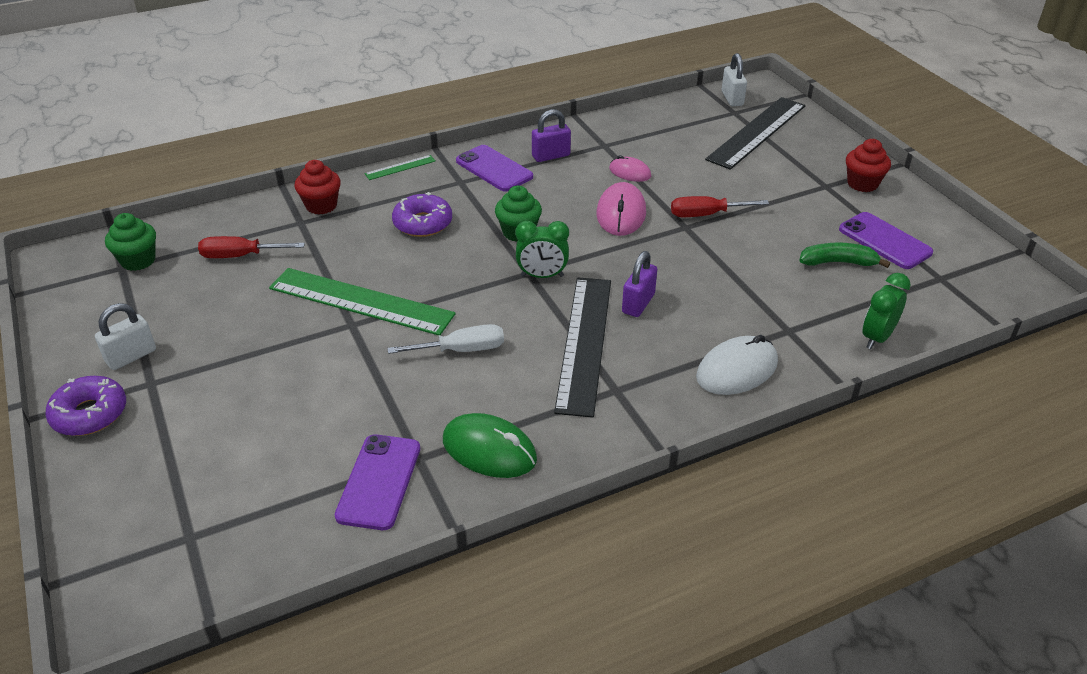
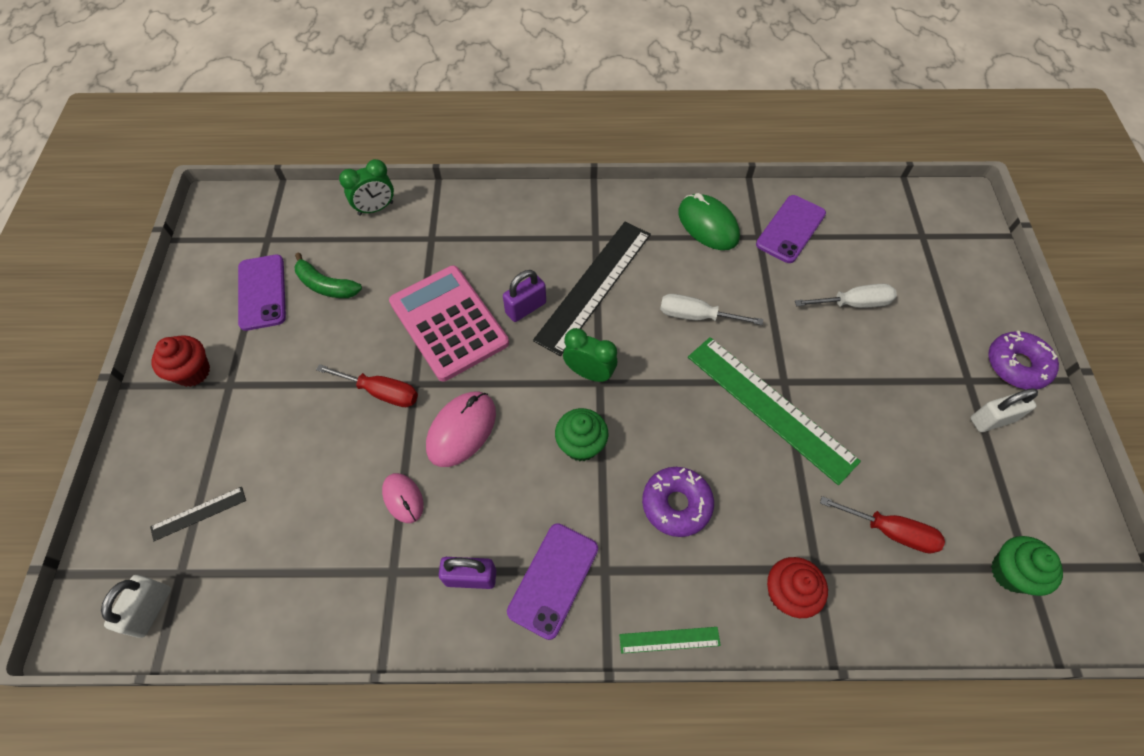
camera: 155 degrees left, 20 degrees up
(284, 418) = (853, 303): none -> white screwdriver
(494, 169) = (553, 580): purple phone -> purple phone turned 45 degrees clockwise
(698, 271) = (448, 323): none -> pink calculator
(736, 370) = (498, 221): white mouse -> none
(756, 132) = (198, 513): black ruler -> black ruler, size x0.44

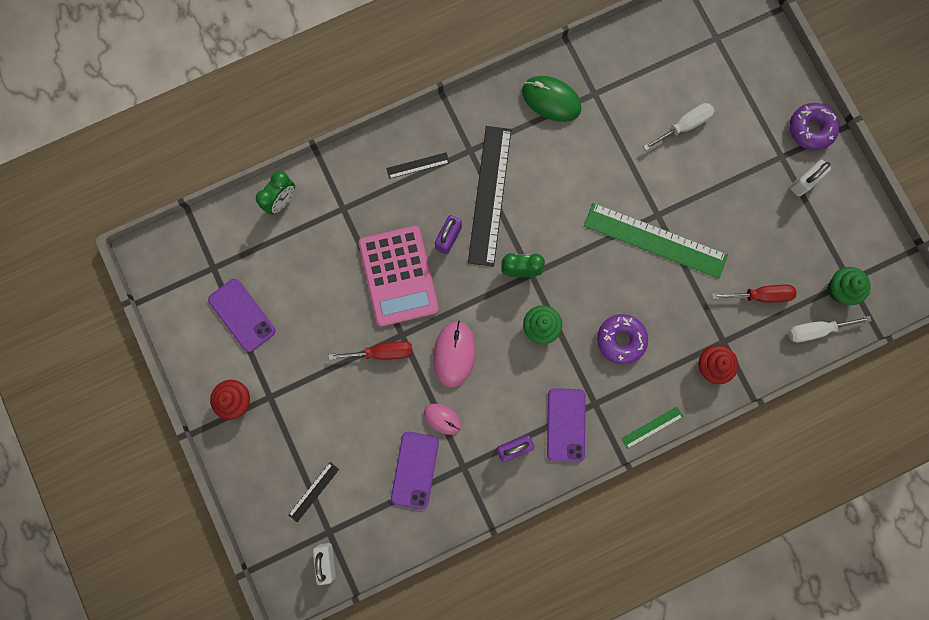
camera: 25 degrees left, 20 degrees up
(326, 285) = (287, 287): green banana -> none
(448, 323) = (398, 276): pink calculator -> pink calculator turned 135 degrees counterclockwise
(532, 230) = (418, 165): none -> black ruler
(696, 316) = (575, 188): white screwdriver -> white screwdriver (815, 330)
(790, 229) = (615, 76): purple phone -> purple phone (415, 470)

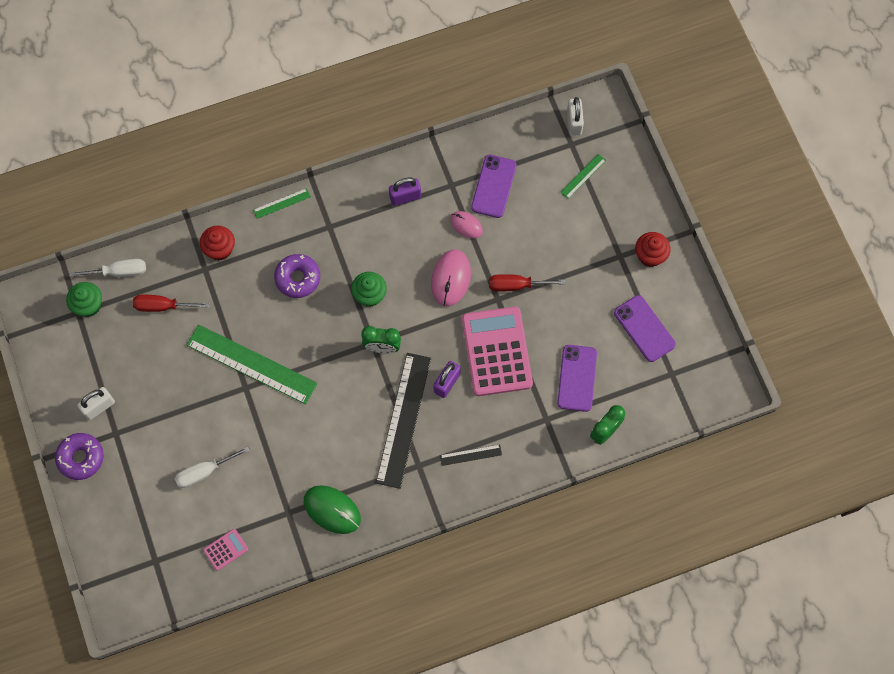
camera: 175 degrees left, 10 degrees down
(314, 492) = (583, 176): black ruler -> green ruler
(566, 425) = (357, 211): purple phone -> purple phone (577, 378)
(650, 54) = (226, 549): none -> pink calculator

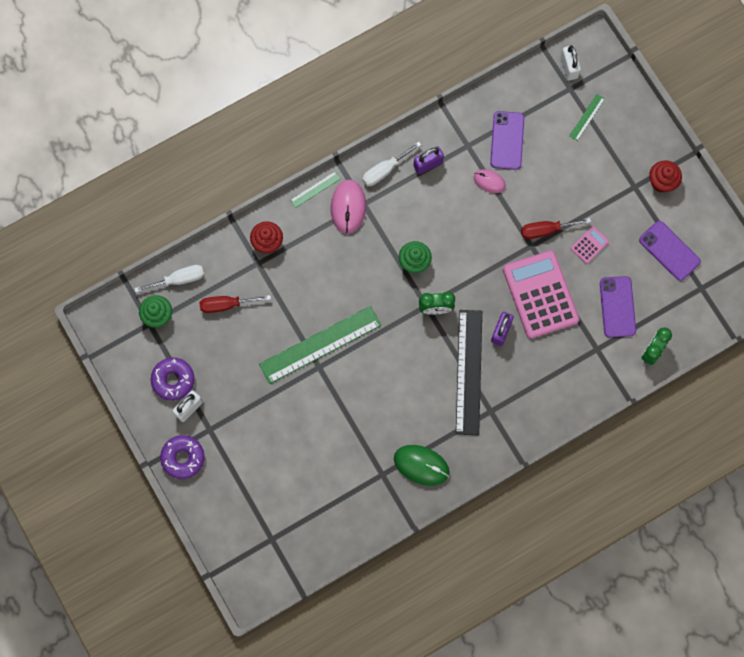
camera: 10 degrees left, 5 degrees up
(204, 472) = (298, 451): white screwdriver -> white screwdriver (384, 170)
(226, 549) = (333, 518): pink calculator -> pink calculator (589, 245)
(251, 364) = (320, 344): green ruler -> green ruler turned 45 degrees counterclockwise
(298, 278) = (345, 257): purple donut -> purple donut (173, 380)
(451, 278) = (485, 234): pink mouse -> pink mouse (348, 207)
(471, 455) = (536, 393): black ruler -> none

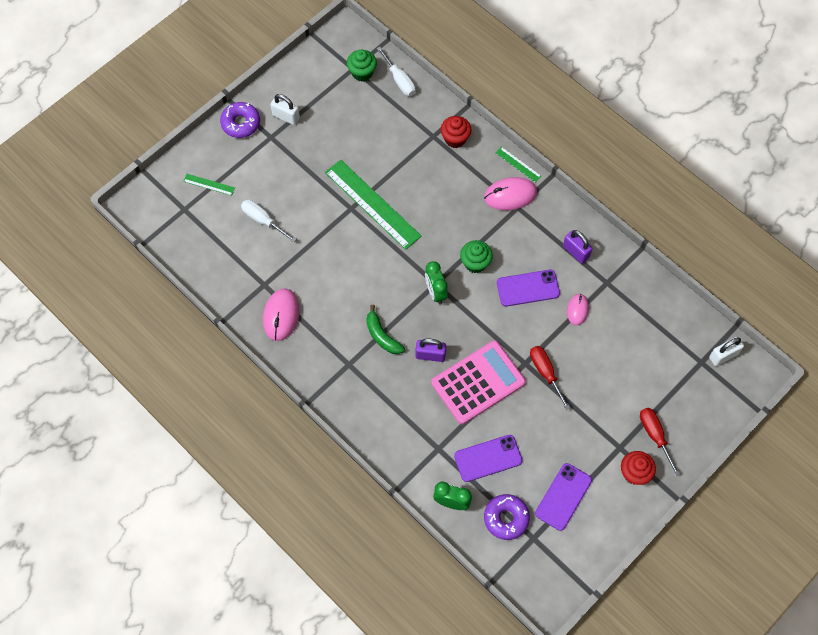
camera: 75 degrees right, 10 degrees down
(173, 380) = (308, 99): purple donut -> purple donut (506, 518)
(226, 304) = (387, 121): red screwdriver -> red screwdriver (655, 435)
(384, 170) = (556, 217): white screwdriver -> white screwdriver (263, 220)
(421, 465) = (281, 315): green mouse -> pink mouse
(469, 372) = (382, 336): black ruler -> green banana
(507, 140) = (625, 316): purple phone -> purple phone (528, 288)
(587, 117) = (677, 384): green ruler -> green ruler (209, 184)
(589, 245) = (544, 417): pink calculator -> none

